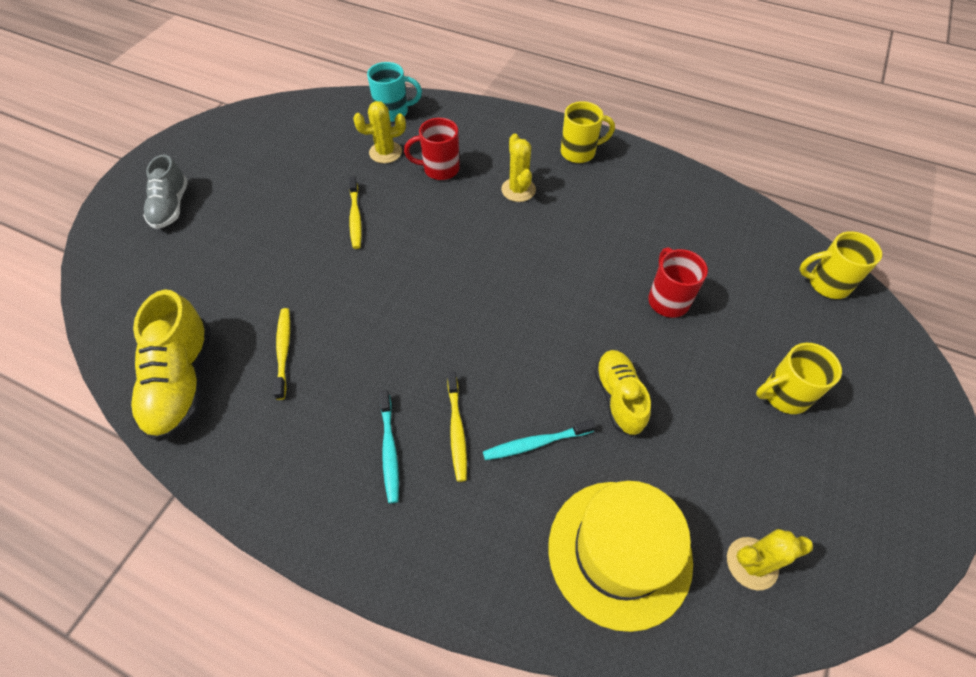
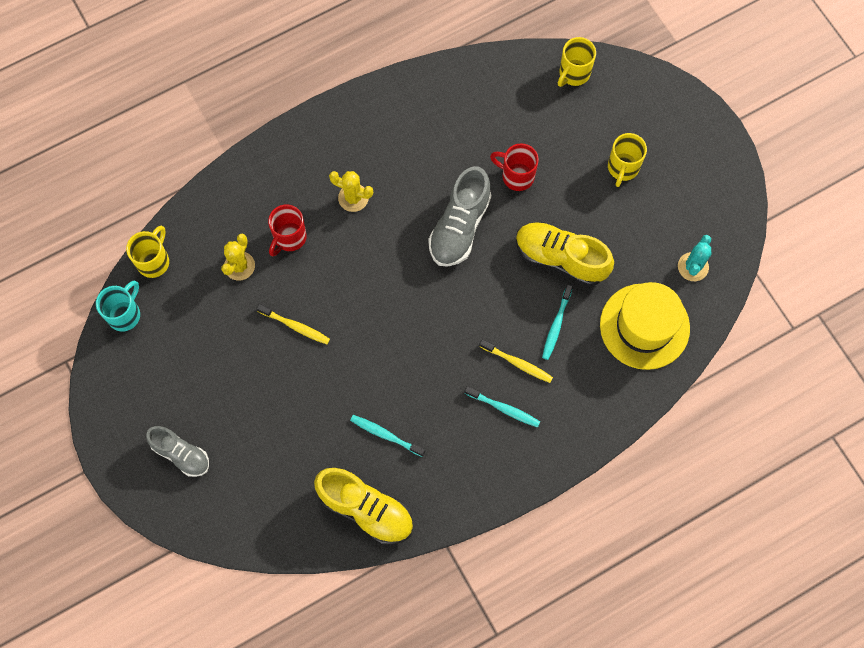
camera: 55 degrees left, 15 degrees up
(283, 351) = (385, 435): yellow toothbrush -> turquoise toothbrush
(393, 112) = (194, 232): turquoise mug -> turquoise mug (125, 314)
(566, 283) = (459, 227): none -> grey shoe
(579, 152) = (348, 128): yellow mug -> yellow mug (154, 261)
(618, 397) = (560, 258): yellow shoe -> yellow shoe, size x1.54
(752, 563) = (693, 267): yellow cactus -> turquoise cactus

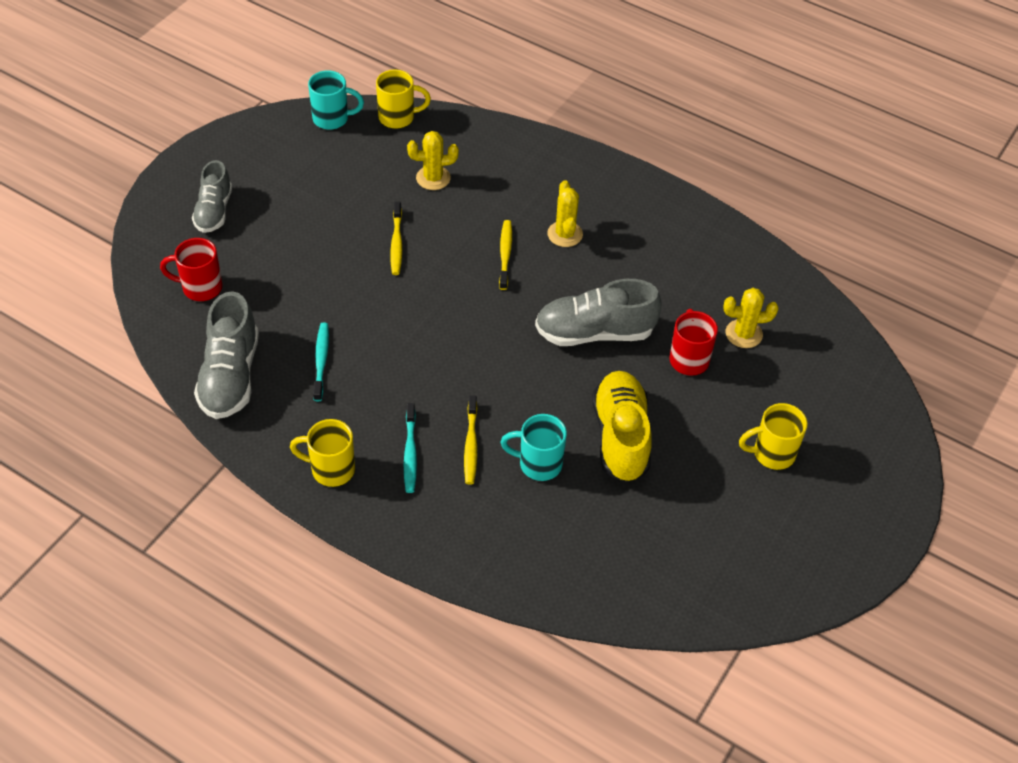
camera: 60 degrees right, 20 degrees down
(289, 238) = (487, 203): red mug -> red mug (200, 287)
(350, 251) = (505, 254): none -> yellow toothbrush
(366, 509) = (230, 376): yellow shoe -> grey shoe
(513, 127) = (743, 334): none -> yellow cactus
(556, 325) = (538, 464): turquoise toothbrush -> turquoise mug
(573, 74) = (849, 363): yellow mug -> yellow mug (331, 469)
(644, 326) = (592, 552): yellow hat -> none
(693, 267) = (700, 573): turquoise cactus -> none

